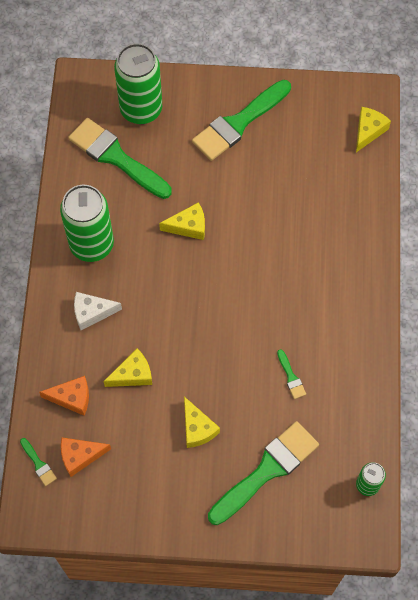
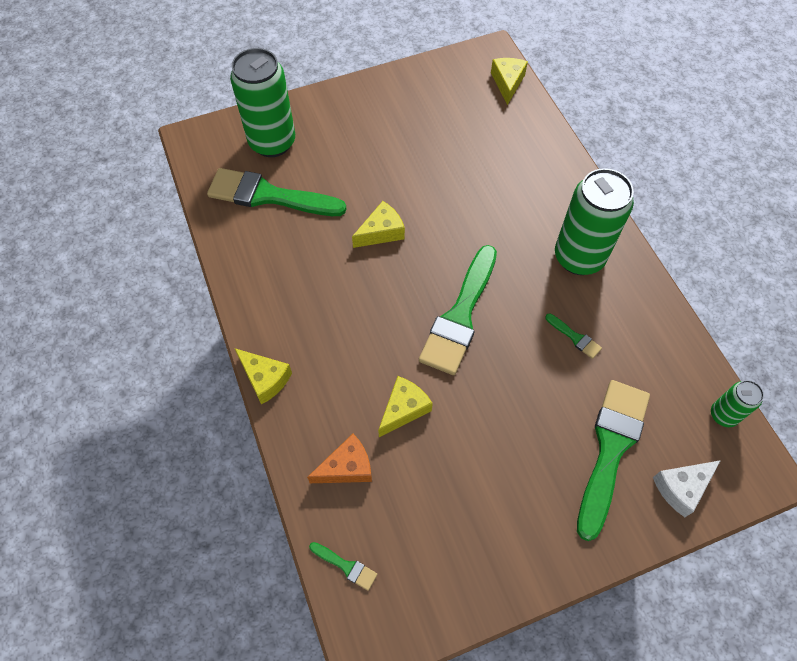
camera: 25 degrees left, 5 degrees down
(80, 456) = (392, 532): orange cheese -> none
(92, 244) = (286, 291): green can -> green can (579, 257)
(92, 312) = (322, 362): white cheese -> white cheese (681, 488)
(197, 428) = (508, 437): yellow cheese -> yellow cheese (265, 379)
(238, 123) = (379, 120): green brush -> green brush (460, 316)

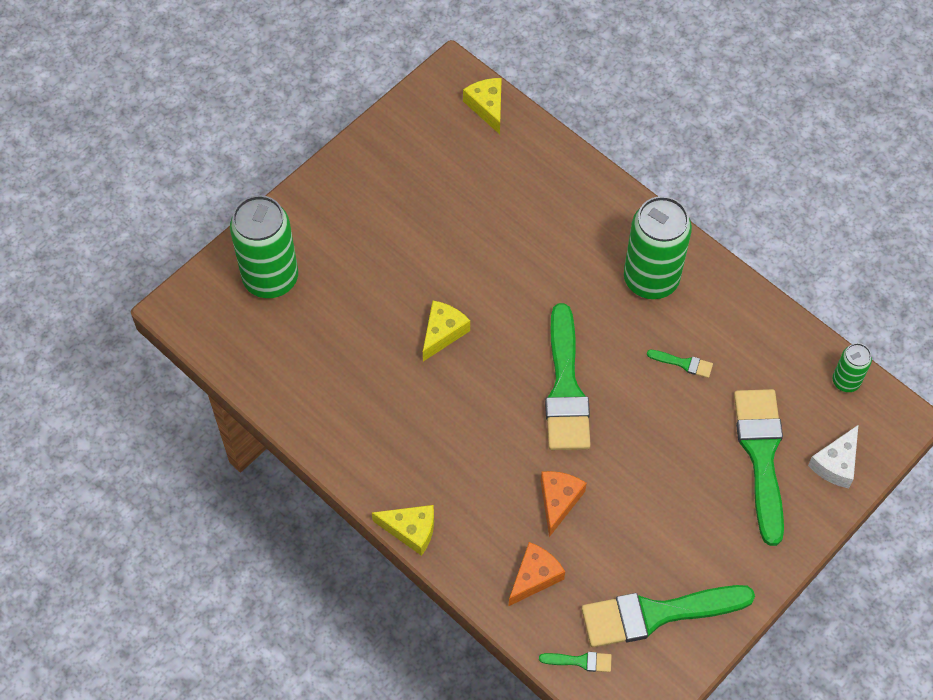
camera: 25 degrees left, 0 degrees up
(268, 196) = (303, 341): green brush -> green brush (656, 614)
(404, 409) = (558, 501): yellow cheese -> orange cheese

